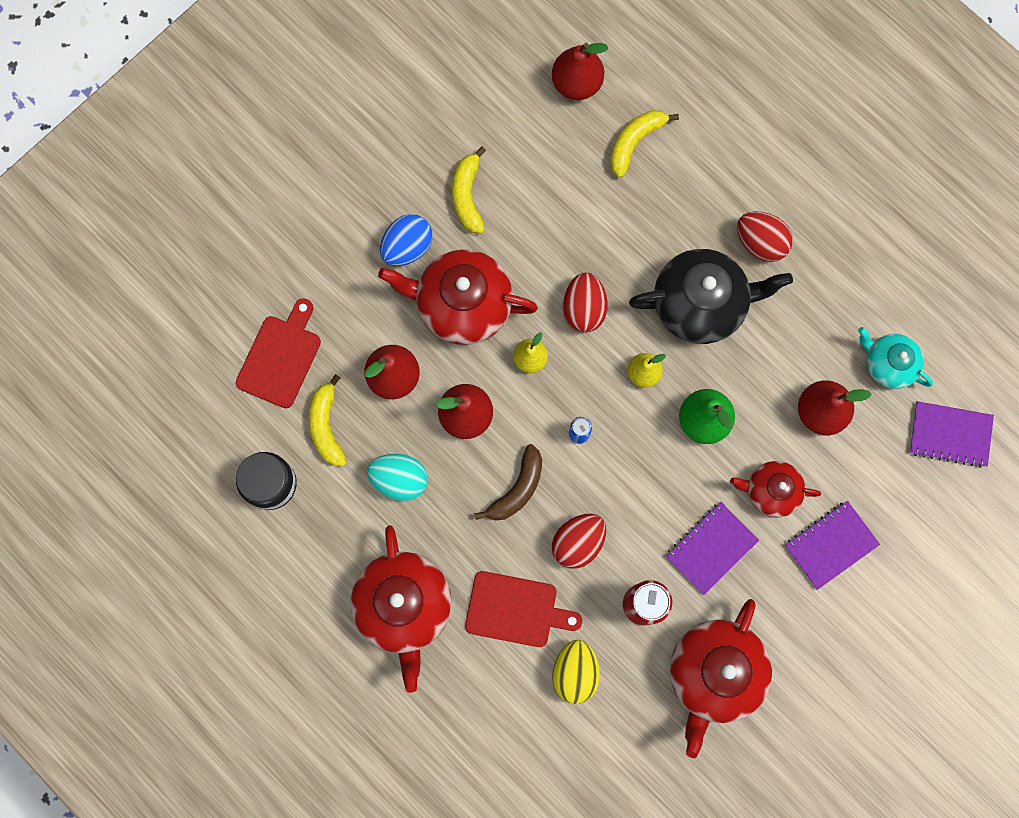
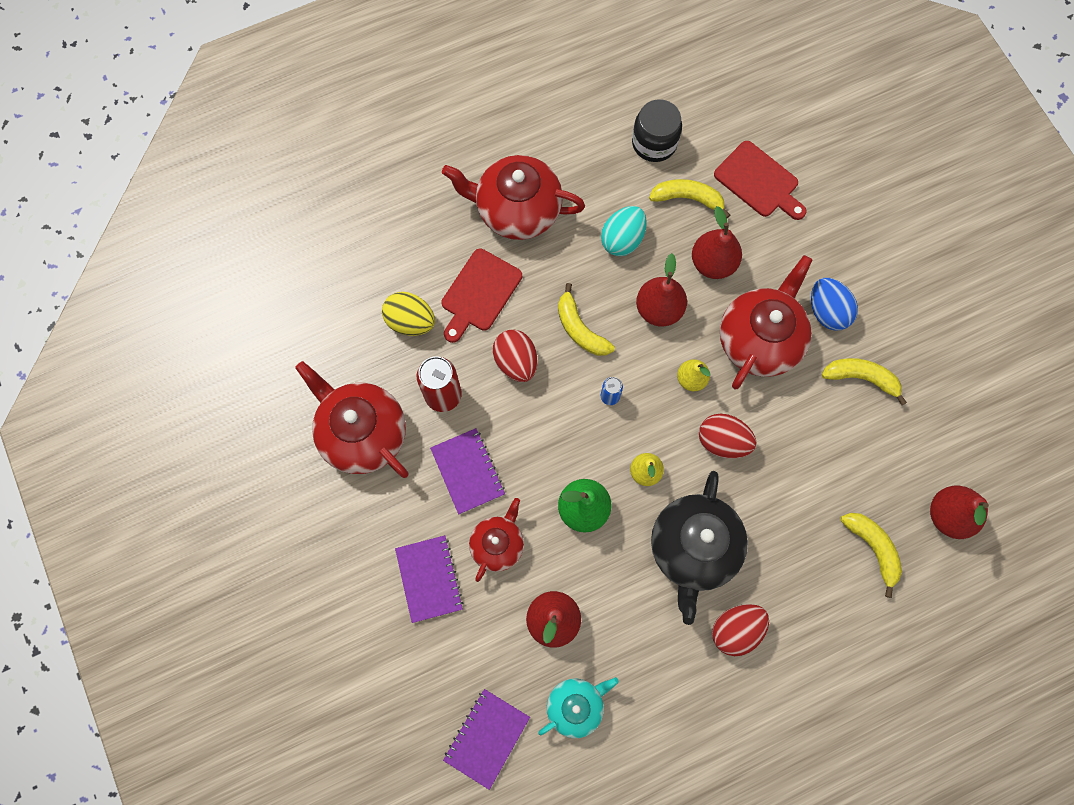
camera: 110 degrees right, 5 degrees down
(517, 489) = (580, 329): brown banana -> yellow banana

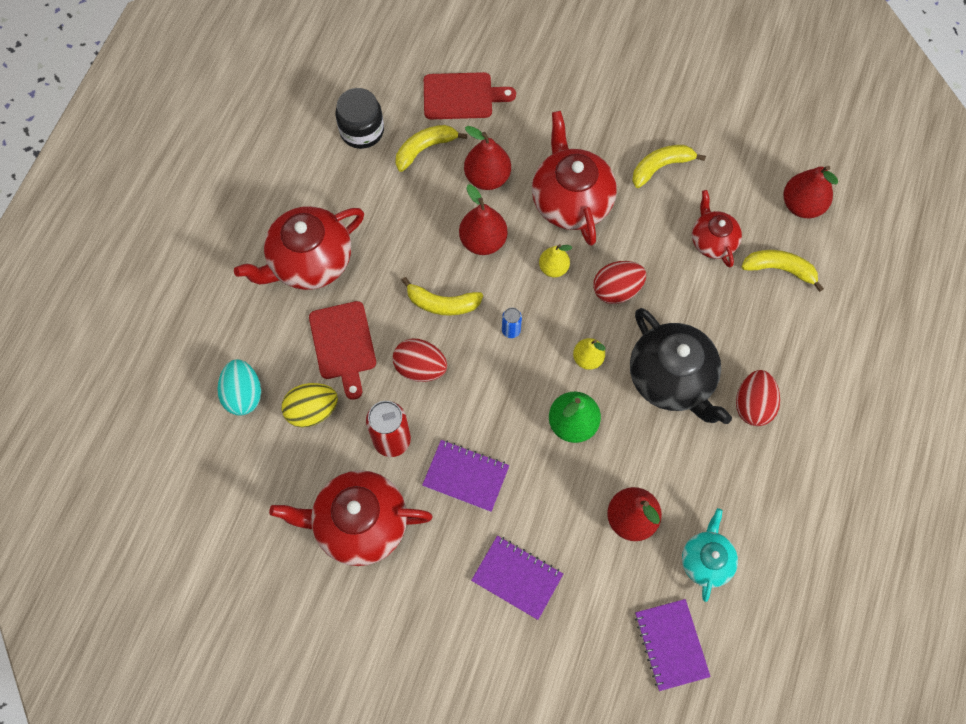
camera: 45 degrees left, 5 degrees down
(497, 544) = (539, 505): red teapot -> red teapot (712, 241)
(622, 239) = (408, 216): turquoise egg -> turquoise egg (243, 394)
(827, 311) = (595, 143): blue egg -> none

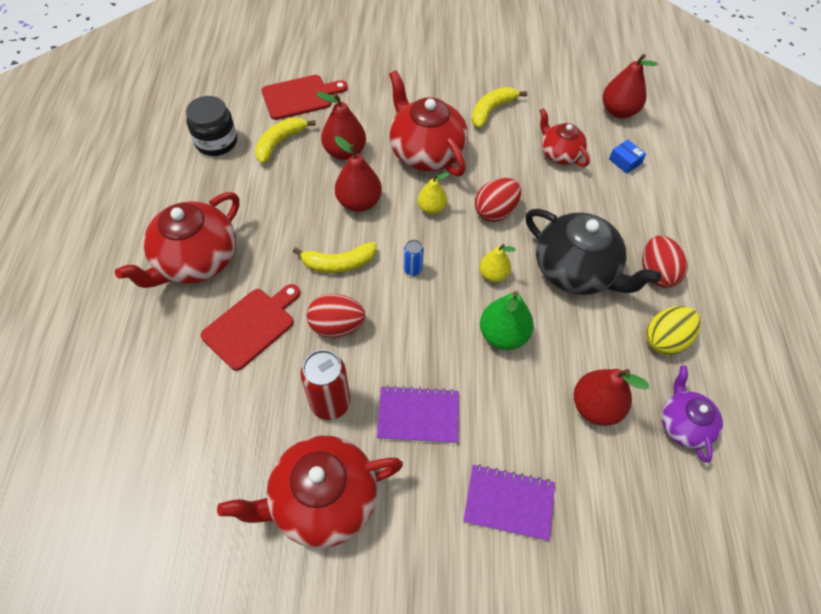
camera: 20 degrees left, 10 degrees down
(243, 394) = (157, 403): turquoise egg -> none
(312, 411) = (237, 398): yellow egg -> yellow egg (665, 340)
(343, 344) = (251, 326): red cutting board -> red cutting board turned 105 degrees counterclockwise
(671, 644) = (691, 520): purple notebook -> none
(706, 560) = (683, 424): turquoise teapot -> purple teapot
(779, 269) = (625, 161): yellow banana -> blue box

